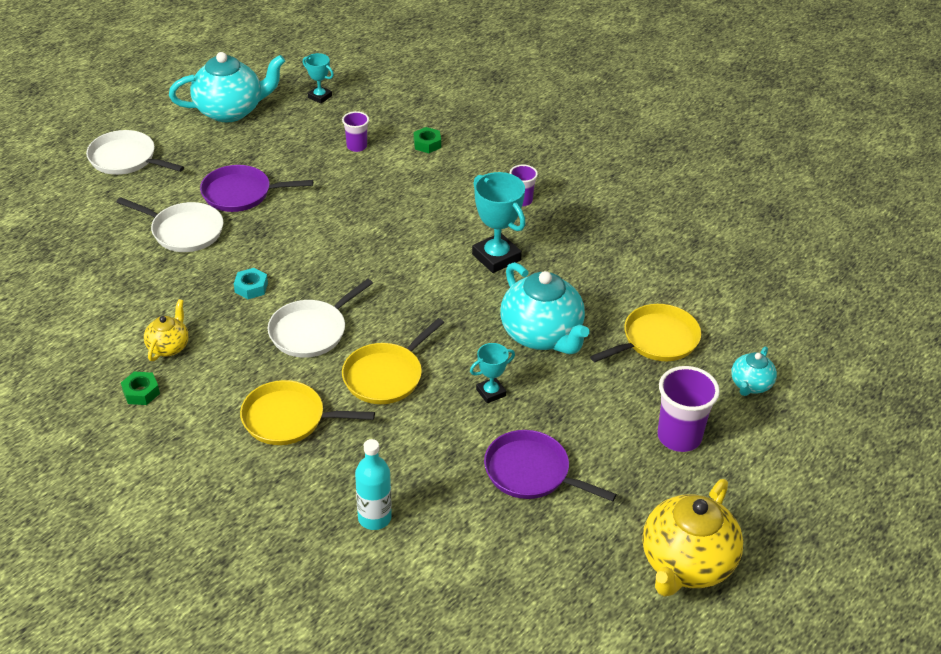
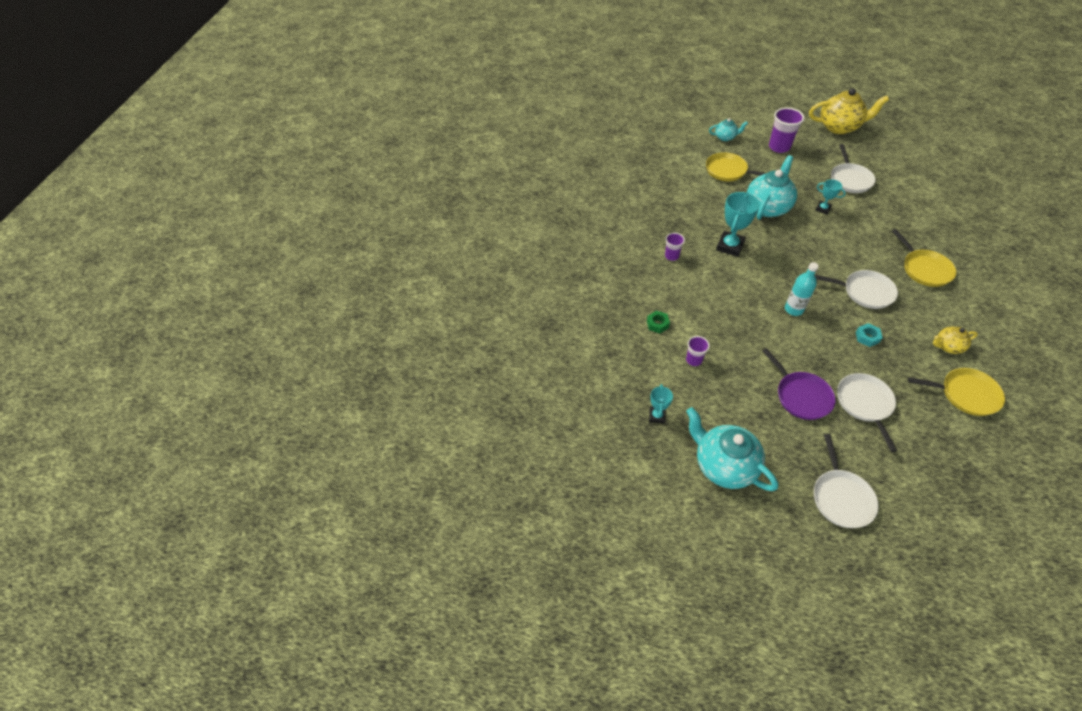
camera: 115 degrees left, 10 degrees up
(141, 392) = (986, 337): green nut -> none
(374, 518) = (932, 213): turquoise bottle -> turquoise bottle (793, 309)
(385, 376) = (857, 248): yellow pan -> yellow pan (965, 394)
(531, 472) = (850, 179): purple pan -> white pan

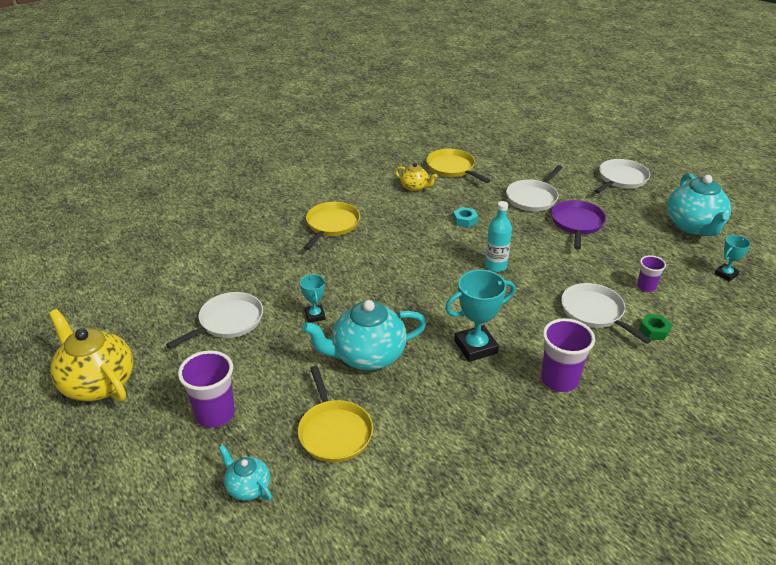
camera: 140 degrees left, 15 degrees down
(671, 256) = (559, 380): purple cup -> purple cup, size x1.73
(865, 292) = (411, 241): white pan -> white pan (594, 312)

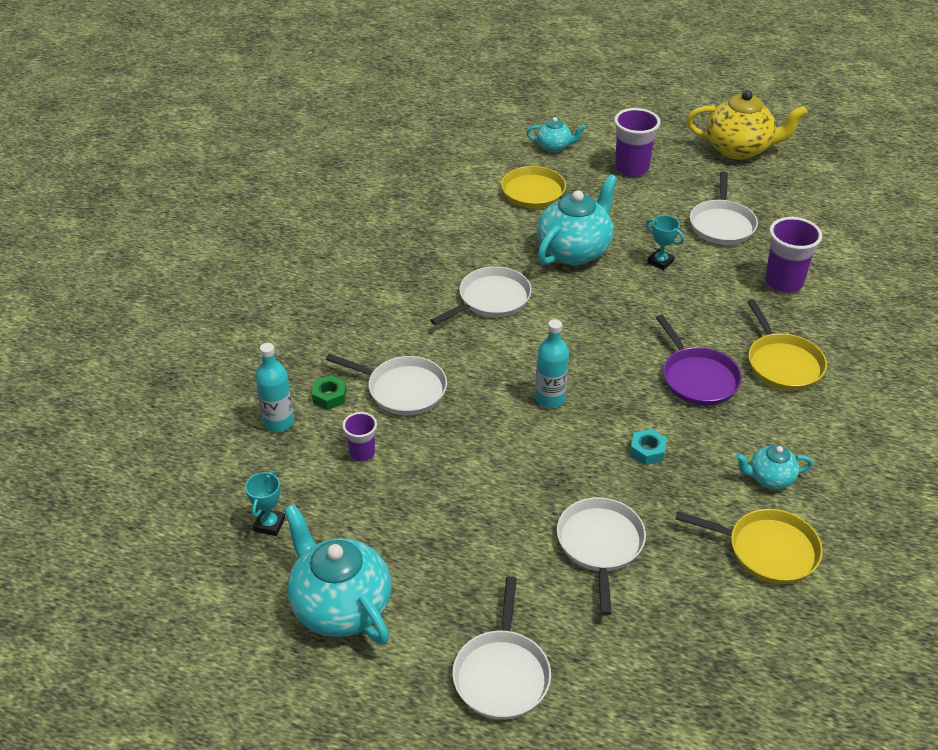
camera: 145 degrees right, 5 degrees up
(415, 187) = (769, 478): yellow teapot -> turquoise teapot
(475, 347) = (491, 299): turquoise trophy -> white pan
(559, 380) = (395, 304): purple cup -> purple cup (783, 282)
(577, 223) = (505, 522): purple pan -> purple pan (698, 378)
(701, 329) = (279, 422): none -> turquoise bottle

